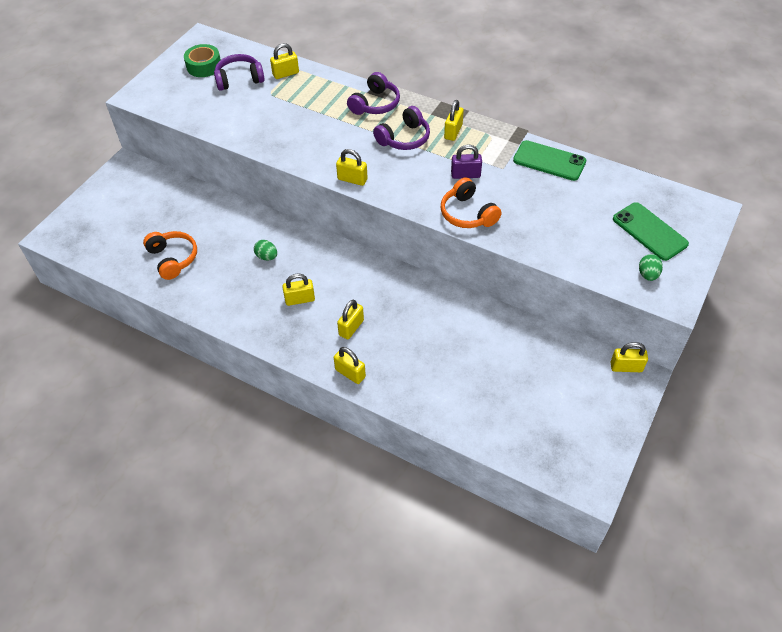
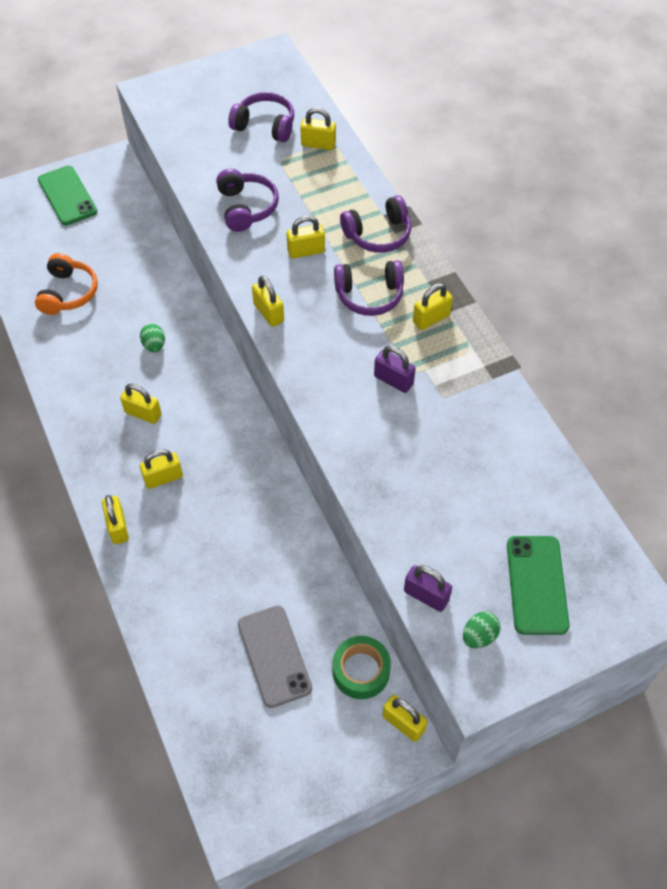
camera: 35 degrees right, 5 degrees up
(204, 66) = (244, 90): green tape -> green tape (361, 671)
(276, 130) = (246, 207): none -> purple headphones
(340, 134) = (306, 251): none -> yellow padlock
(467, 214) = (350, 429): orange headphones -> none
(520, 381) = (274, 656): none -> grey phone
(549, 161) = (506, 421): green phone -> green phone (67, 196)
(600, 272) = (426, 595): none -> purple padlock

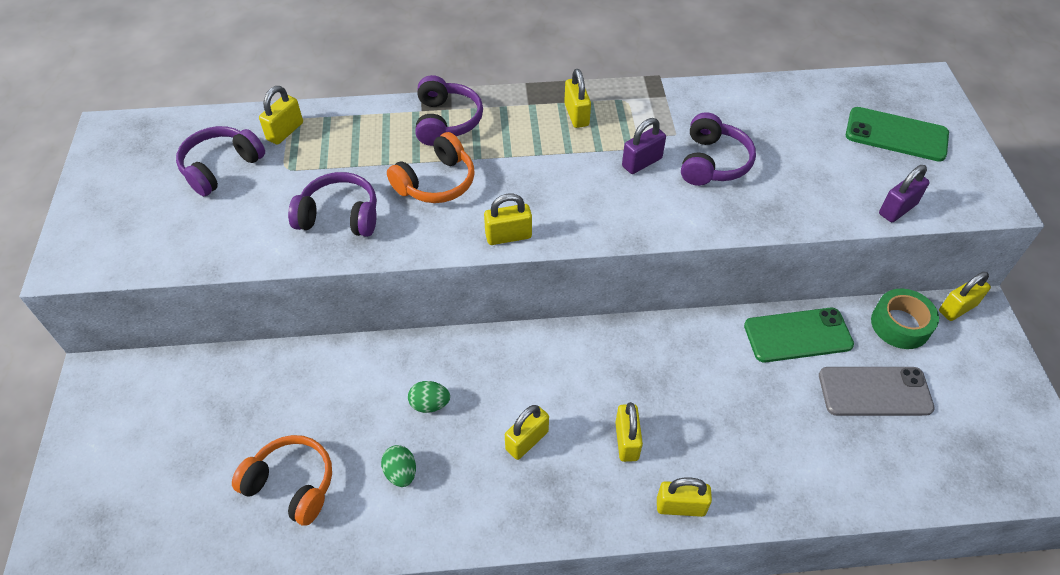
camera: 70 degrees left, 5 degrees down
(67, 196) = (116, 448): green phone -> green phone (797, 335)
(306, 251) = (436, 182): yellow padlock -> orange headphones
(369, 295) = (525, 150): purple headphones -> purple headphones (713, 162)
(479, 636) = (944, 186): green egg -> green egg (401, 473)

